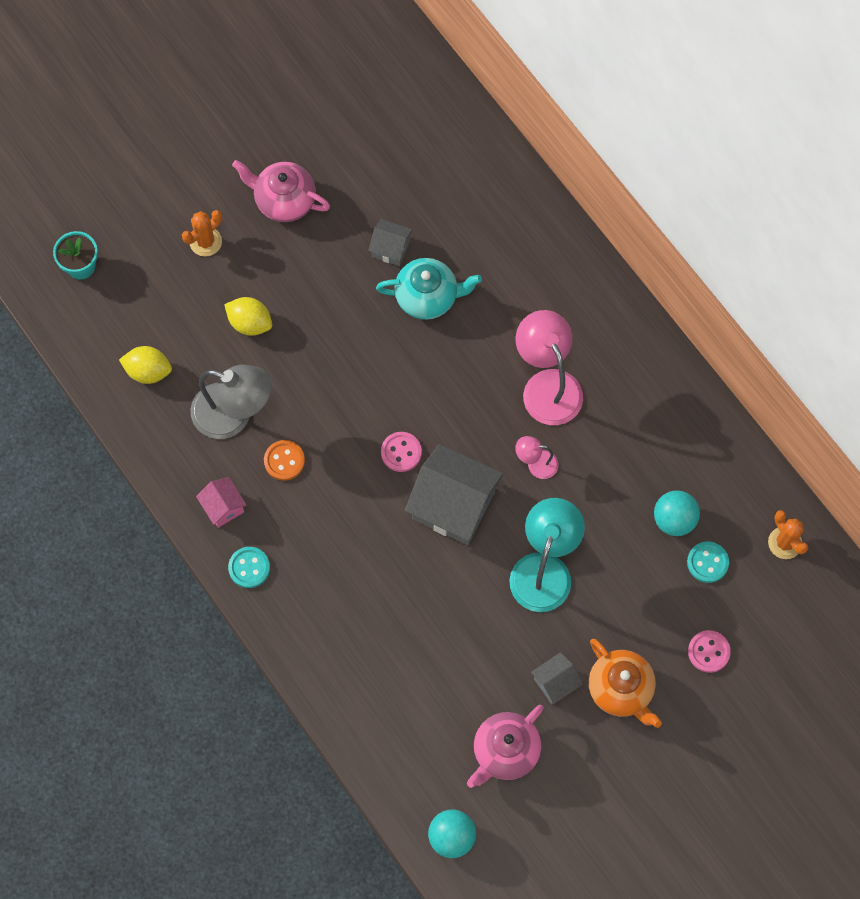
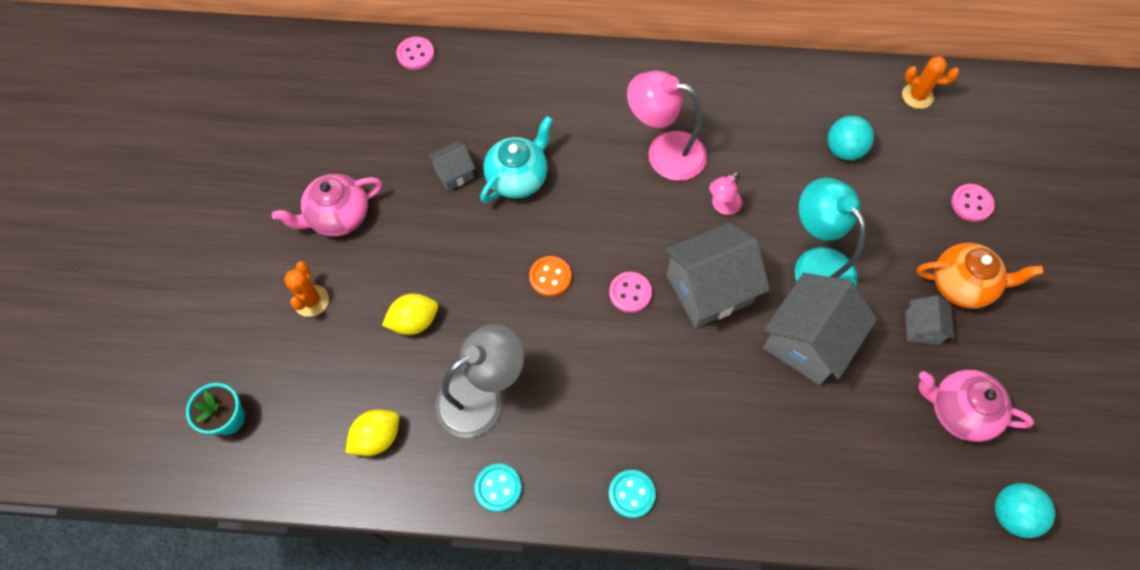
camera: 50 degrees left, 5 degrees down
(223, 507) = (557, 472): pink house -> none
(284, 461) = (559, 388): orange button -> orange button (550, 277)
(470, 606) = (807, 341): none -> grey house
(471, 130) = (415, 54): none -> pink button
(505, 752) = (958, 411): pink teapot -> pink teapot turned 120 degrees clockwise
(707, 562) = (896, 153): turquoise button -> turquoise button (498, 488)

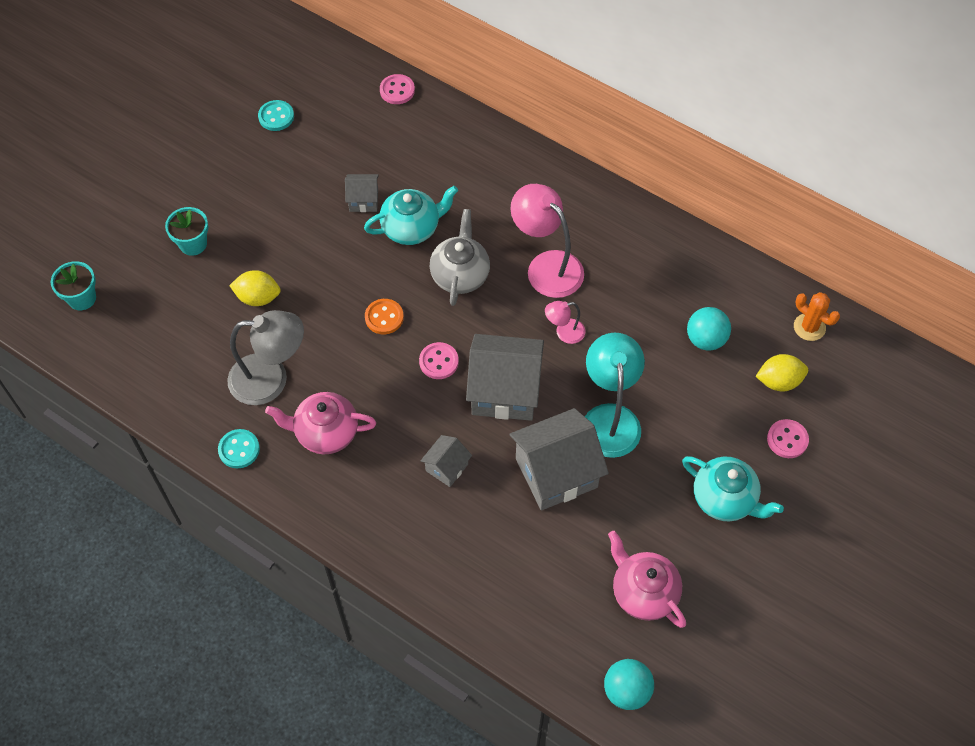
camera: 30 degrees right, 5 degrees down
(311, 301) = (193, 244): orange cactus -> turquoise flower pot
(338, 216) = (253, 190): pink teapot -> pink teapot (325, 433)
(377, 437) = (176, 367): yellow lemon -> yellow lemon (779, 381)
(593, 200) = (460, 275): none -> grey teapot
(631, 494) = (334, 508): turquoise button -> turquoise button (276, 117)
(922, 328) = (663, 513): grey house -> grey house (447, 467)
(961, 285) = (725, 499): orange teapot -> turquoise teapot

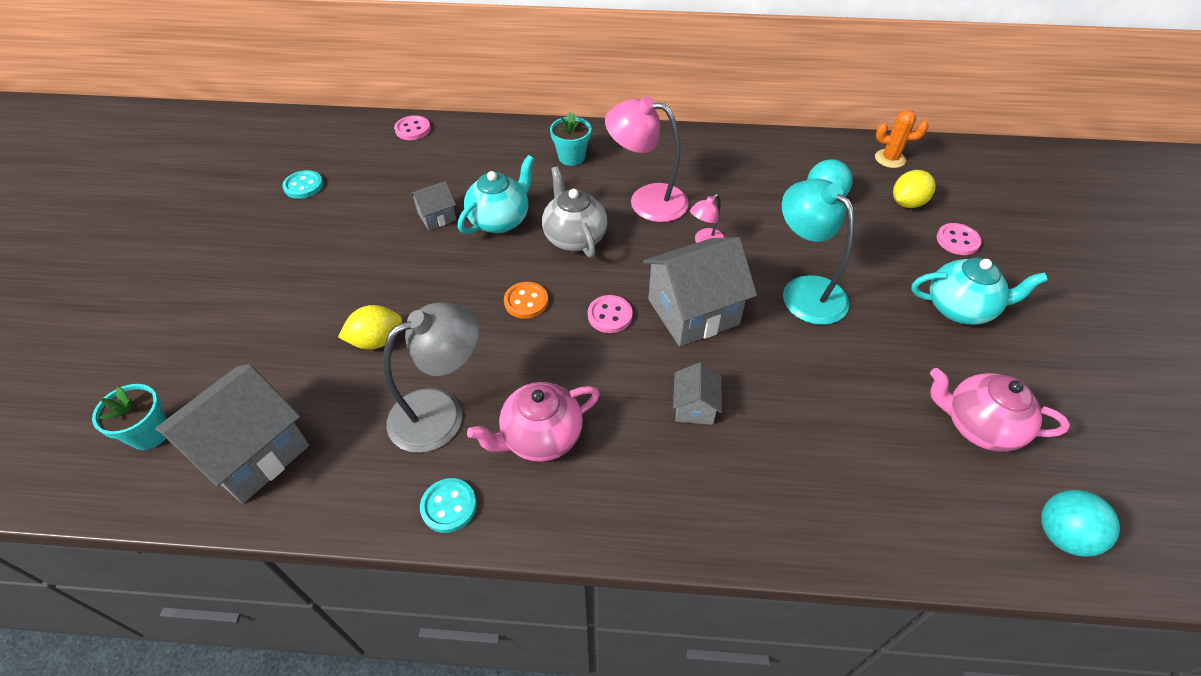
camera: 30 degrees left, 10 degrees down
(193, 244) = (270, 322): turquoise flower pot -> turquoise flower pot (571, 157)
(556, 473) = (801, 359): grey house -> grey house (253, 453)

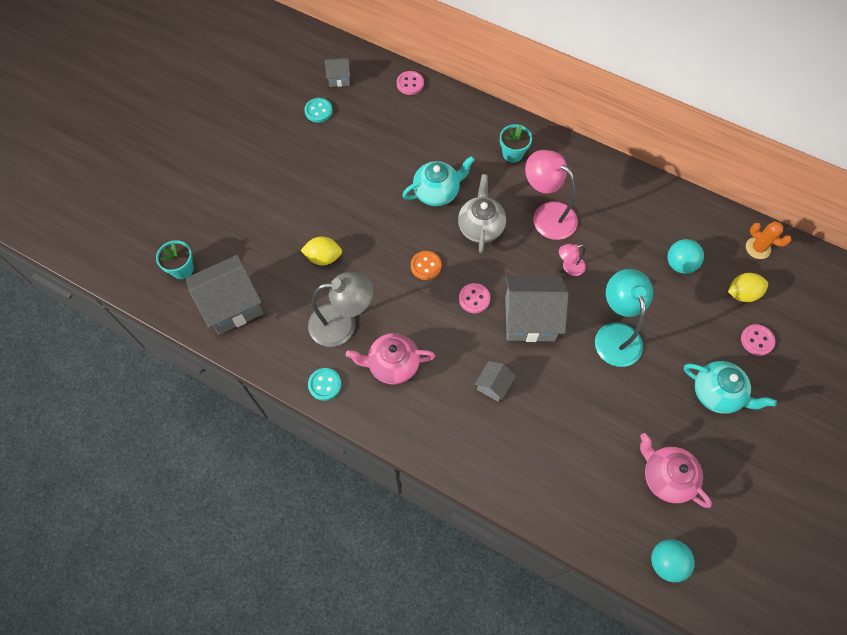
camera: 25 degrees right, 15 degrees up
(437, 216) = (396, 172): grey house -> grey house (339, 78)

